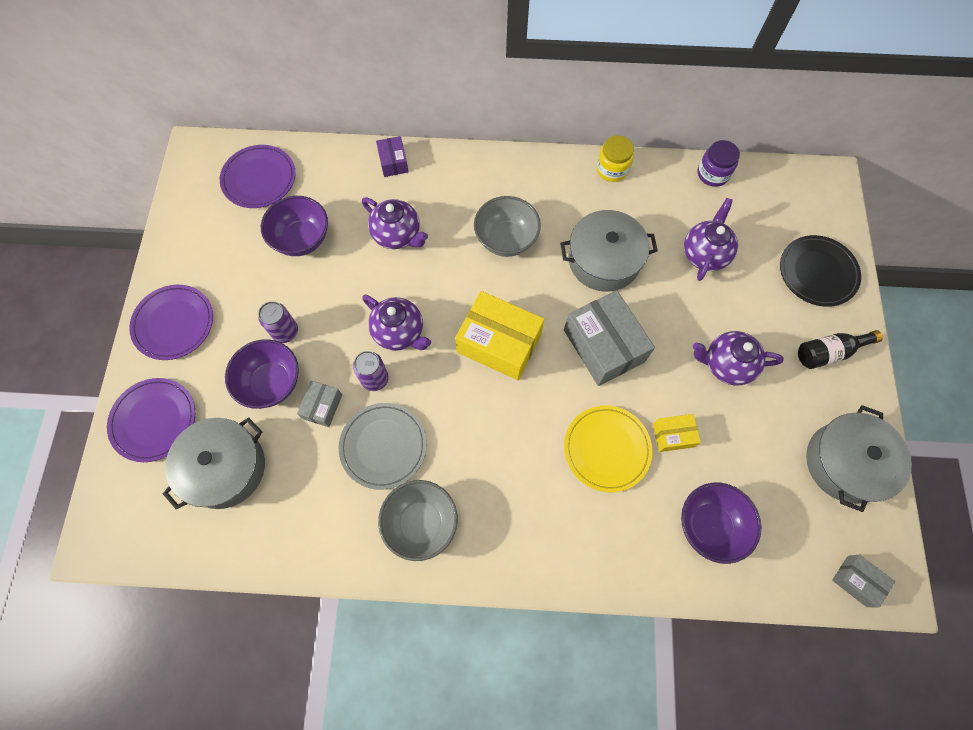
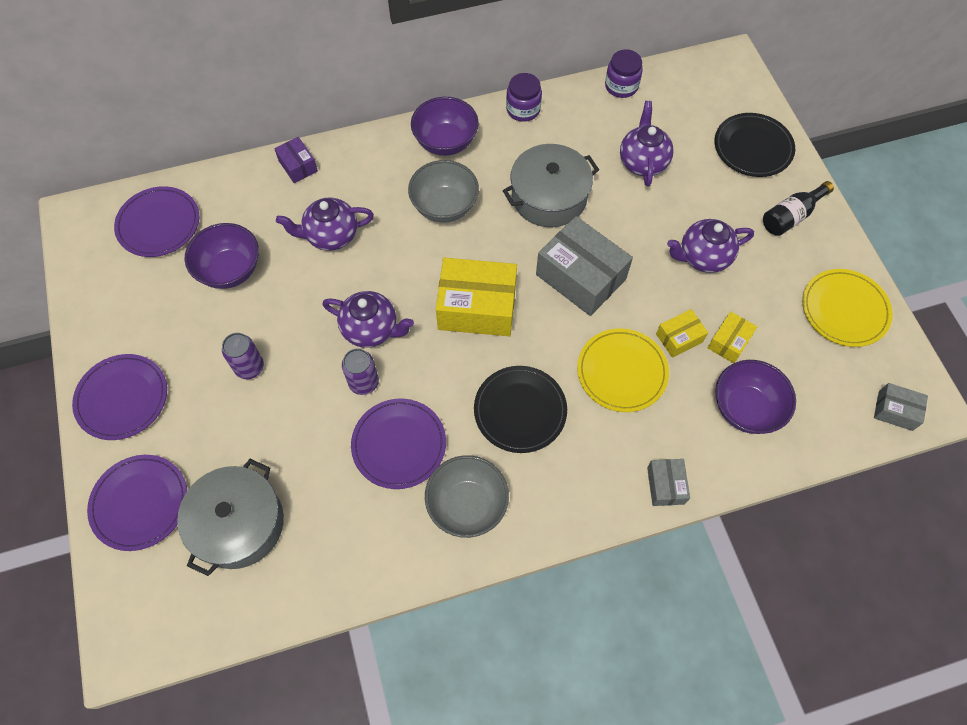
camera: 20 degrees left, 5 degrees down
(271, 383) = (255, 422): purple bowl -> purple bowl (445, 142)
(322, 406) = (319, 428): grey box -> grey box (665, 485)
(383, 446) = (399, 445): grey plate -> purple plate
(397, 235) = (331, 236): purple teapot -> purple teapot turned 150 degrees clockwise
(500, 453) = (520, 410): none -> black plate
(612, 169) = (523, 109): yellow jar -> purple jar
(719, 455) = (729, 342): none -> yellow box
(845, 463) = (844, 310): grey pot -> yellow plate

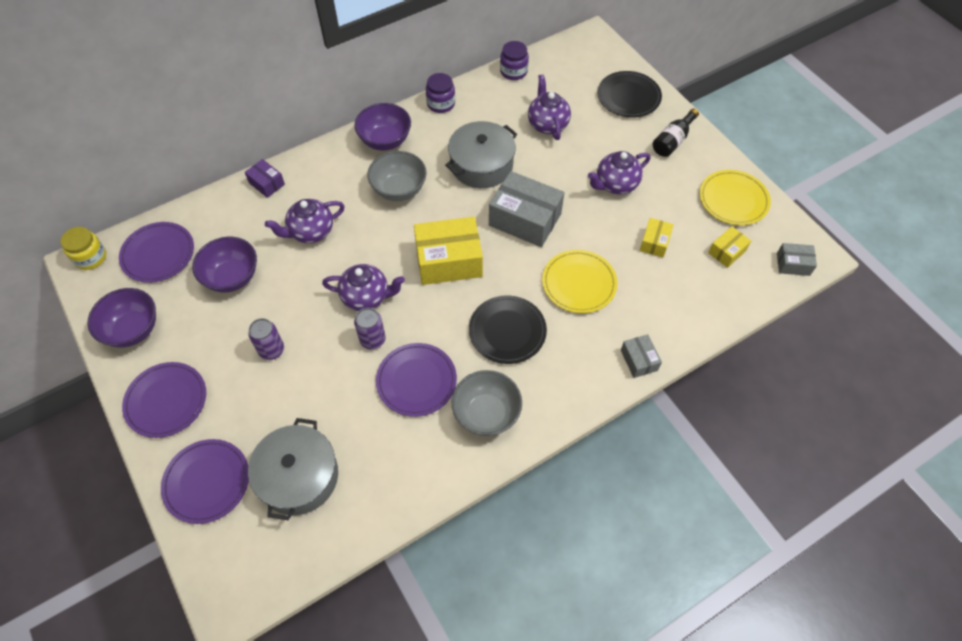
camera: 15 degrees left, 5 degrees down
(87, 211) = (90, 257): none -> yellow jar
(679, 338) = (615, 248): yellow box -> yellow box (727, 252)
(745, 408) = (682, 288): purple bowl -> purple bowl (133, 330)

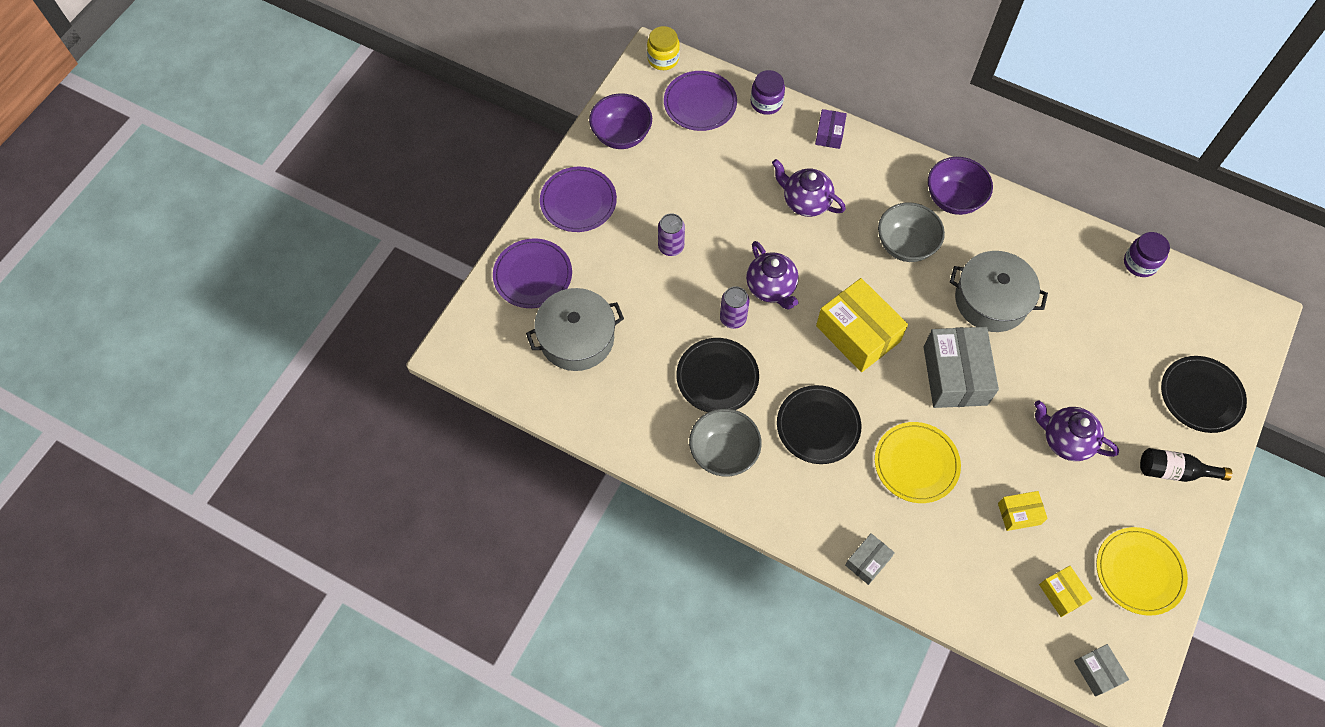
camera: 60 degrees right, 5 degrees up
(232, 277) = (717, 172): purple bowl -> none
(416, 381) = (717, 377): purple plate -> black plate
(441, 104) = (1039, 220): purple jar -> purple jar (766, 102)
(547, 124) = (1094, 334): purple teapot -> none
(727, 252) = (1062, 593): yellow box -> yellow box turned 45 degrees clockwise

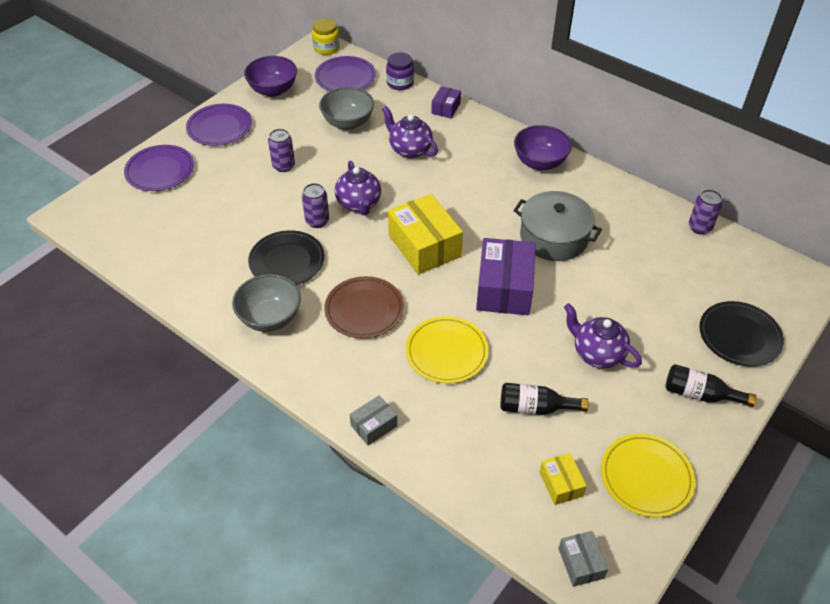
camera: 10 degrees right, 15 degrees down
(577, 338) = (177, 217): grey pot -> none
(818, 426) = (364, 310): black plate -> brown plate
(905, 245) = (487, 189): grey bowl -> grey bowl (348, 123)
(955, 375) = (504, 288): grey box -> purple box
(1019, 514) = (535, 407): yellow box -> black bottle
(1140, 263) = (699, 227): purple jar -> purple can

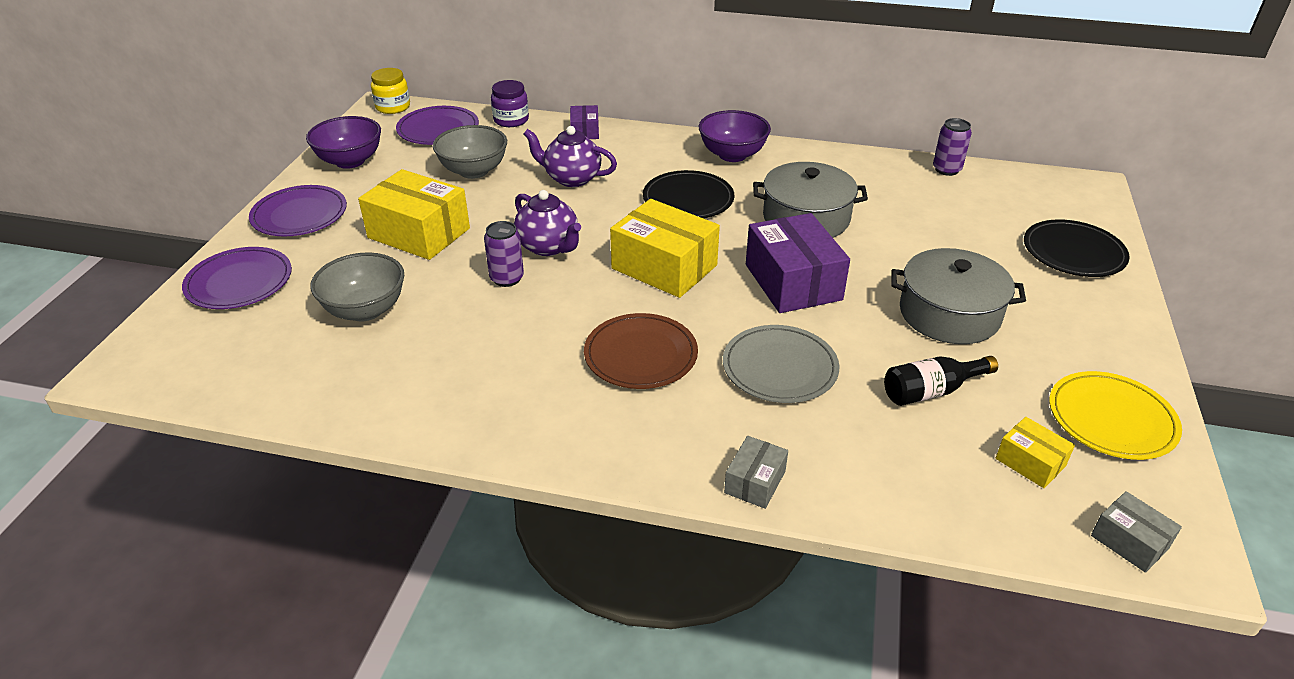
camera: 25 degrees left, 10 degrees down
(270, 318) = (519, 404): grey bowl -> grey bowl (365, 310)
(283, 166) = (419, 233): purple can -> yellow box
(287, 261) = (496, 333): black plate -> black plate (688, 199)
(446, 352) = (779, 368): yellow plate -> grey plate
(597, 353) = (949, 314): purple teapot -> grey pot
(700, 394) = (1087, 318): black bottle -> none

